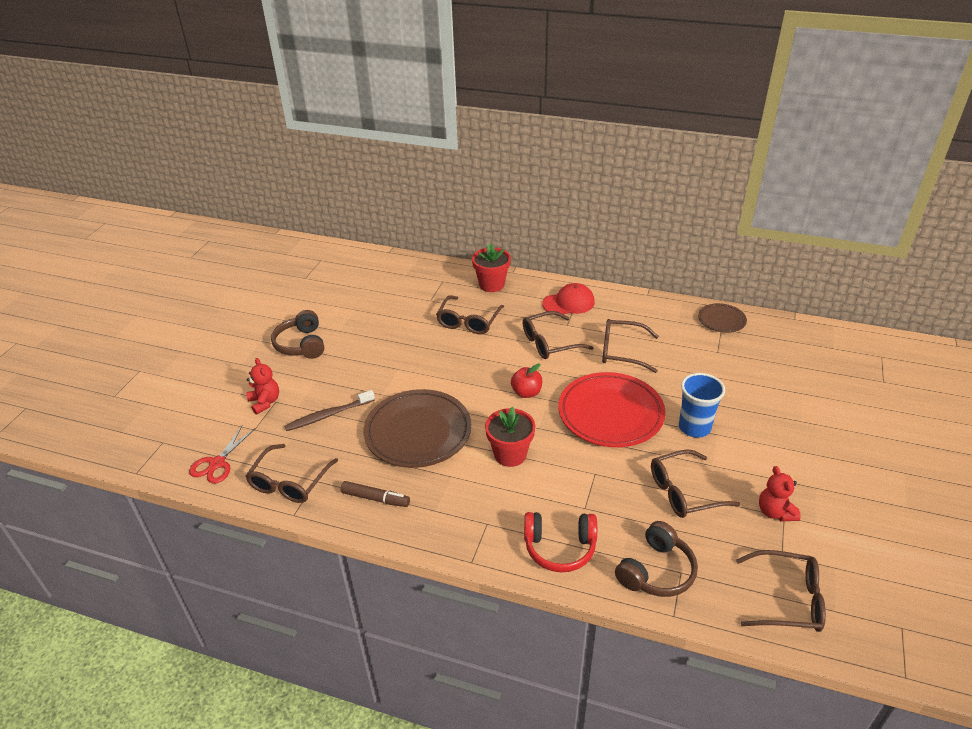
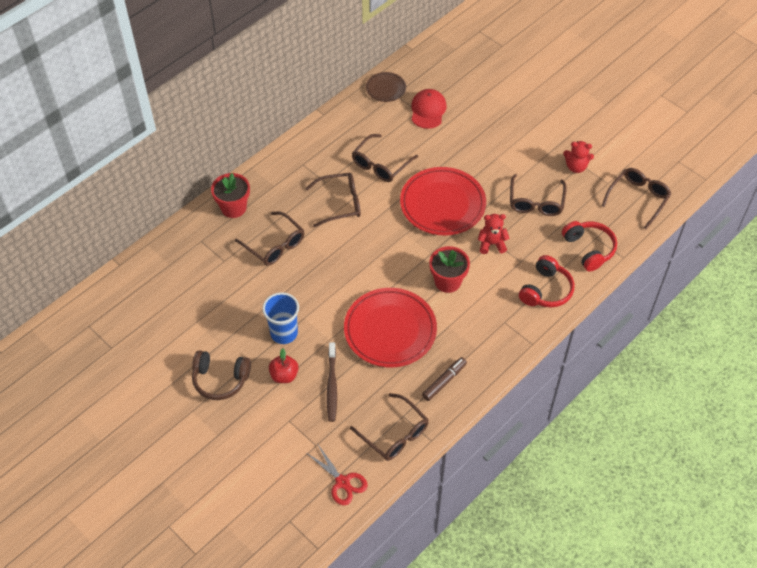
camera: 65 degrees left, 15 degrees up
(265, 402) = (285, 428): red teddy bear -> red teddy bear (491, 244)
(418, 432) = (390, 330): brown plate -> red plate
(526, 392) = (389, 244): red apple -> red apple (284, 375)
(549, 343) = (340, 203): brown glasses -> brown glasses turned 105 degrees counterclockwise
(568, 303) = (298, 168): red cap -> red cap (428, 110)
(656, 571) = (589, 249): brown headphones -> red headphones
(694, 427) = (484, 166): blue cup -> blue cup (284, 333)

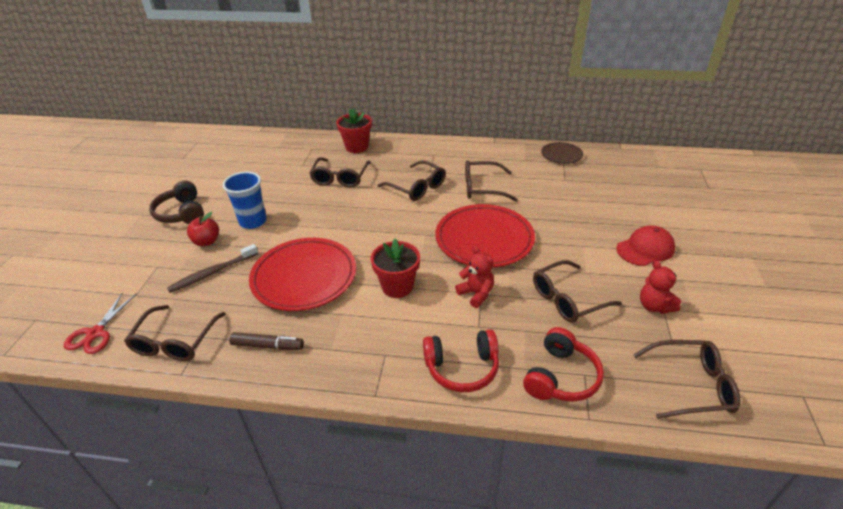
camera: 55 degrees right, 15 degrees down
(428, 110) = (573, 184): red cap -> red cap (645, 249)

